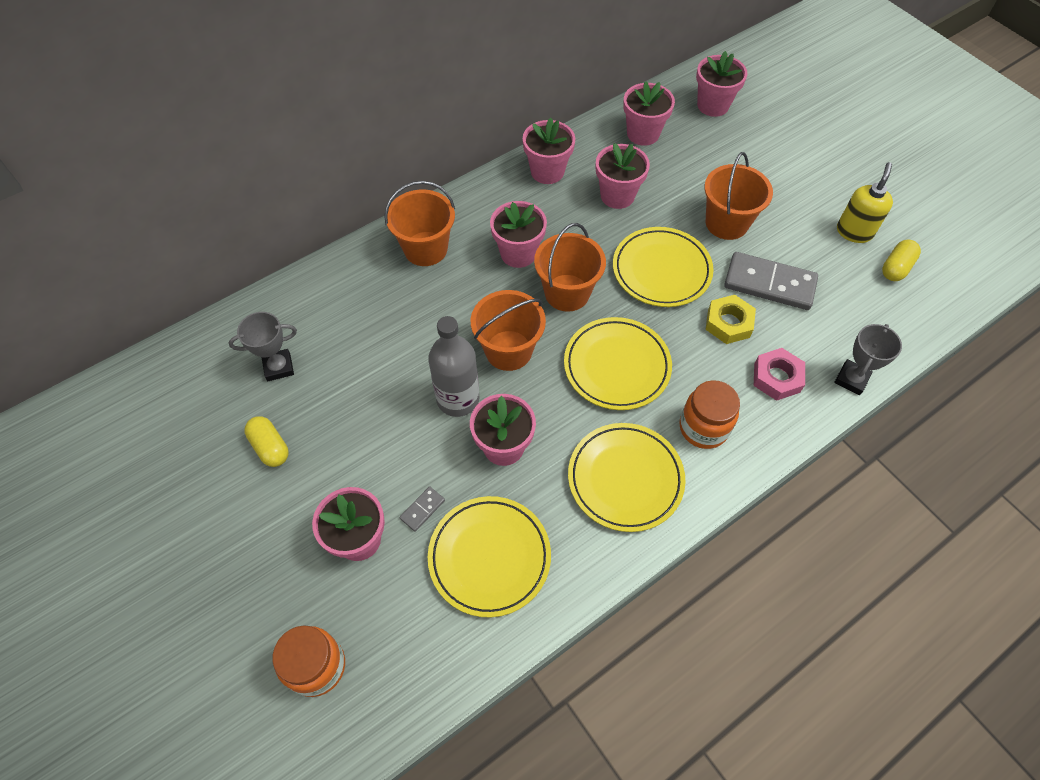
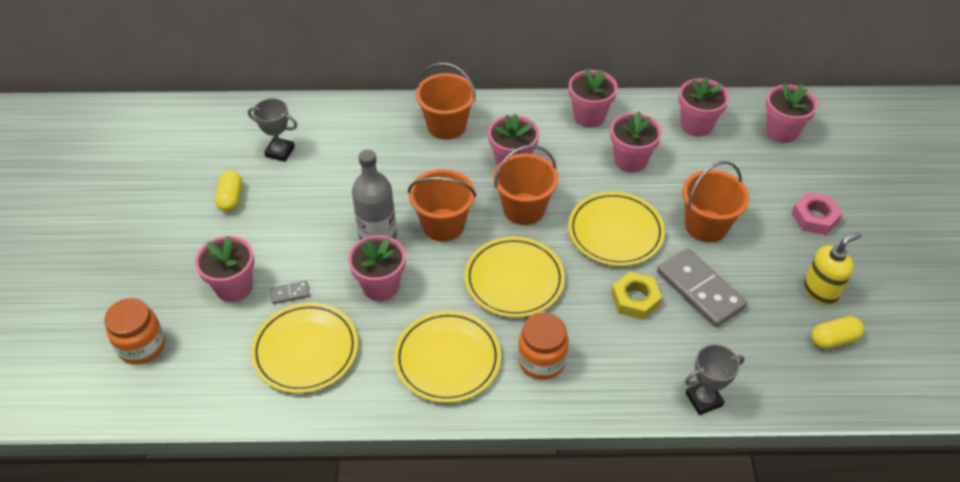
camera: 35 degrees right, 10 degrees down
(776, 377) = (638, 361): pink nut -> pink nut (814, 217)

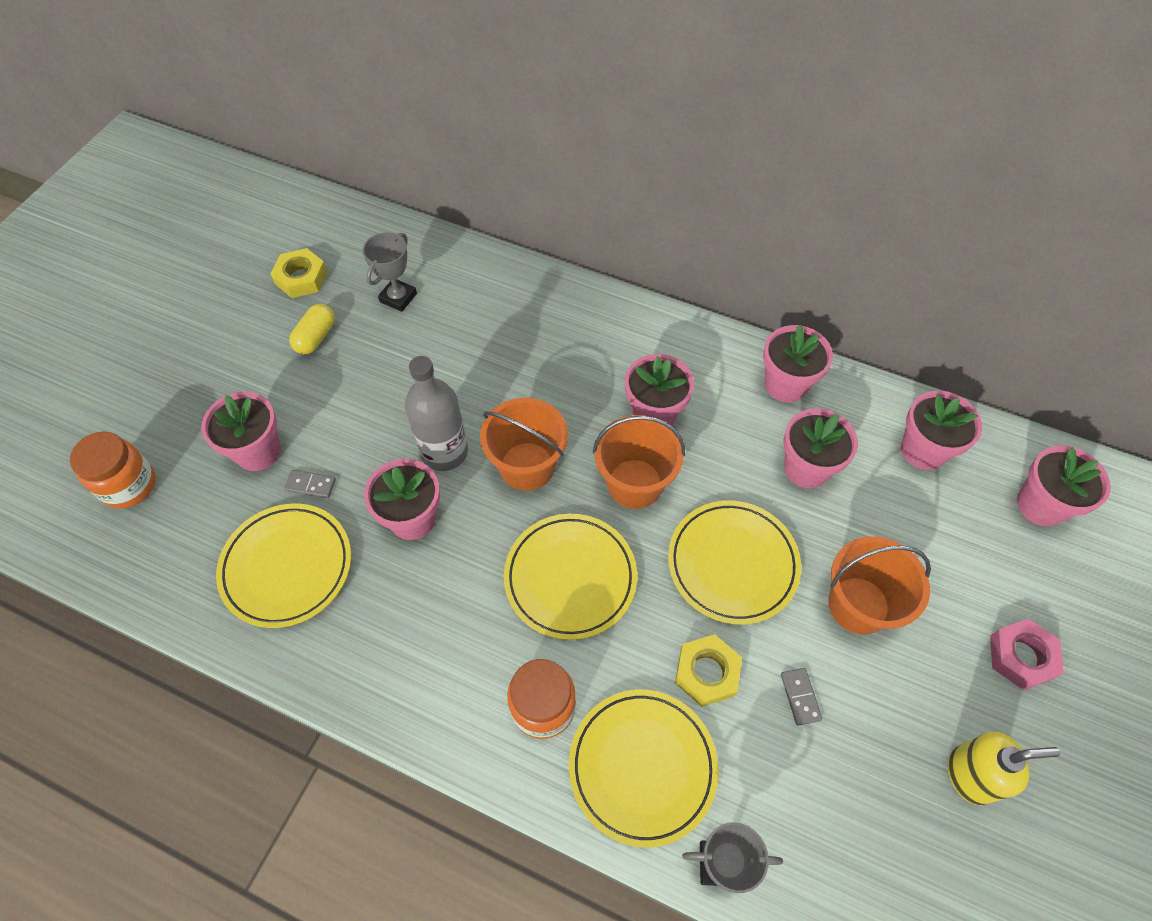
camera: 25 degrees right, 10 degrees up
(193, 163) = (301, 278): none -> yellow nut
(280, 152) = (398, 298): grey trophy -> grey trophy turned 75 degrees clockwise
(446, 126) = (602, 333): orange bucket -> none
(447, 359) = (434, 652): yellow plate -> yellow plate (642, 766)
(700, 290) = (800, 697): grey domino -> grey domino, size x0.44
(833, 339) = (950, 860): yellow capsule -> none

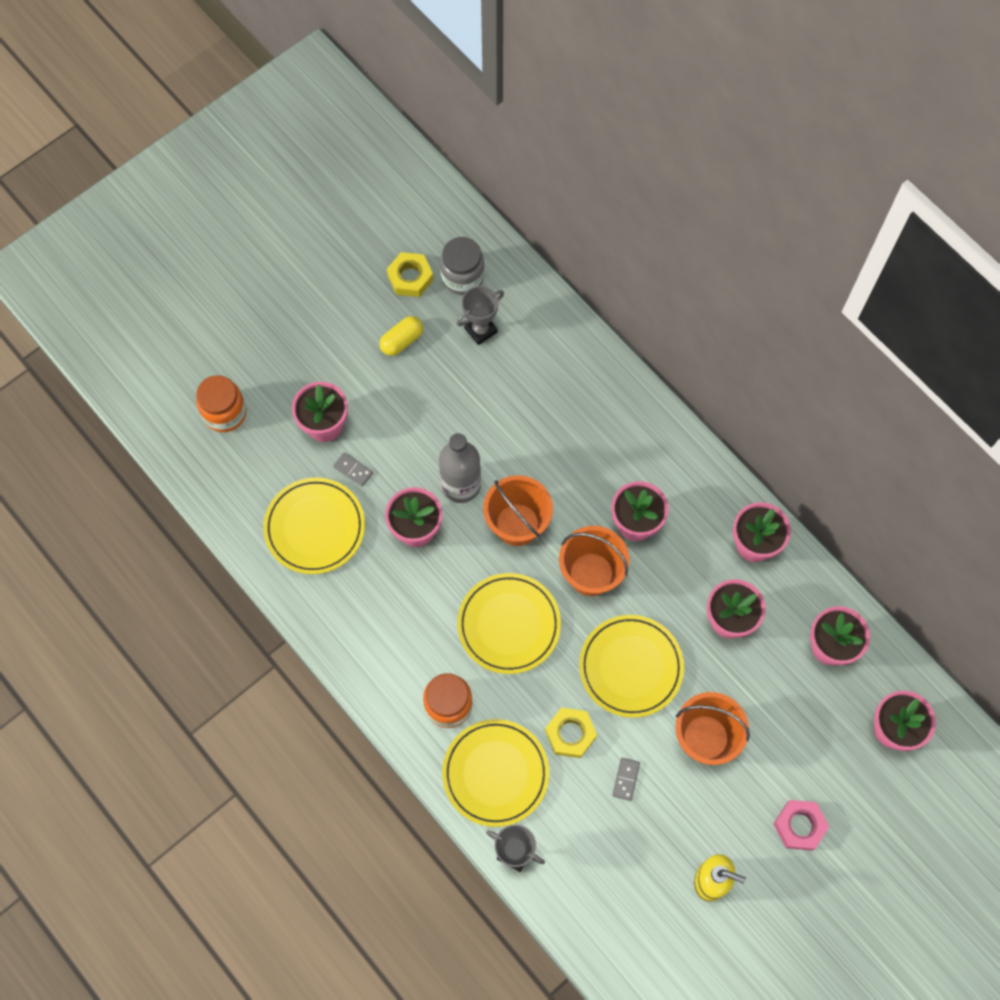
camera: 25 degrees right, 10 degrees up
(358, 259) = (462, 277): none -> grey jar

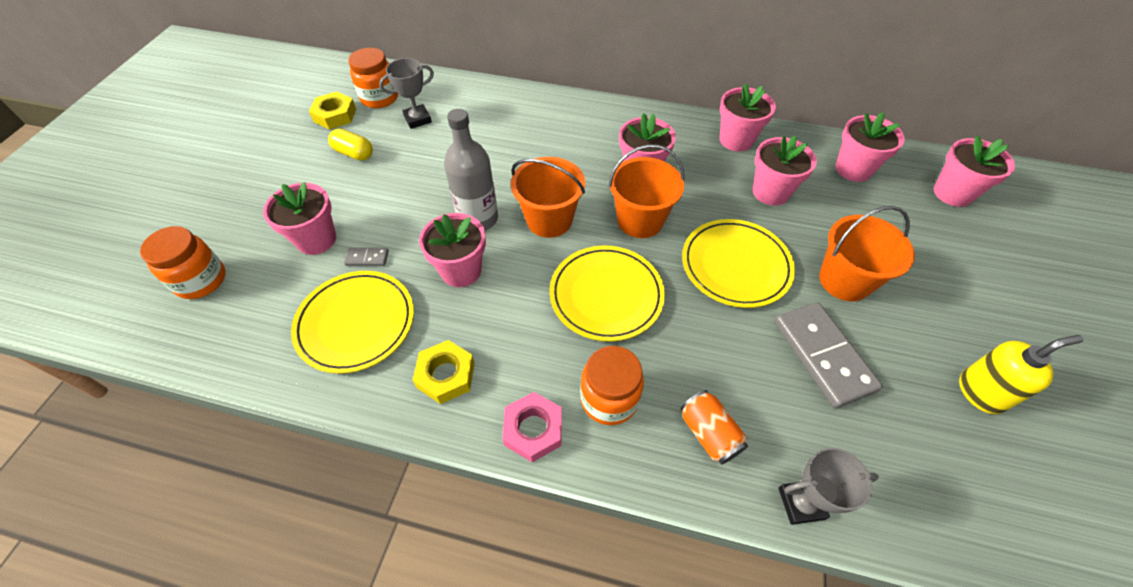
camera: 35 degrees left, 15 degrees down
(402, 341) = (354, 153): yellow capsule -> yellow capsule turned 75 degrees counterclockwise
(462, 277) = (379, 98): grey jar -> orange jar
(480, 330) = (418, 119): grey trophy -> grey trophy turned 45 degrees clockwise
(495, 773) = (709, 433): yellow plate -> orange can
(570, 734) = (740, 349): yellow nut -> yellow nut (446, 375)
(625, 779) = (823, 355): grey domino -> grey domino, size x2.29
(799, 826) = (982, 298): pink nut -> pink nut (533, 429)

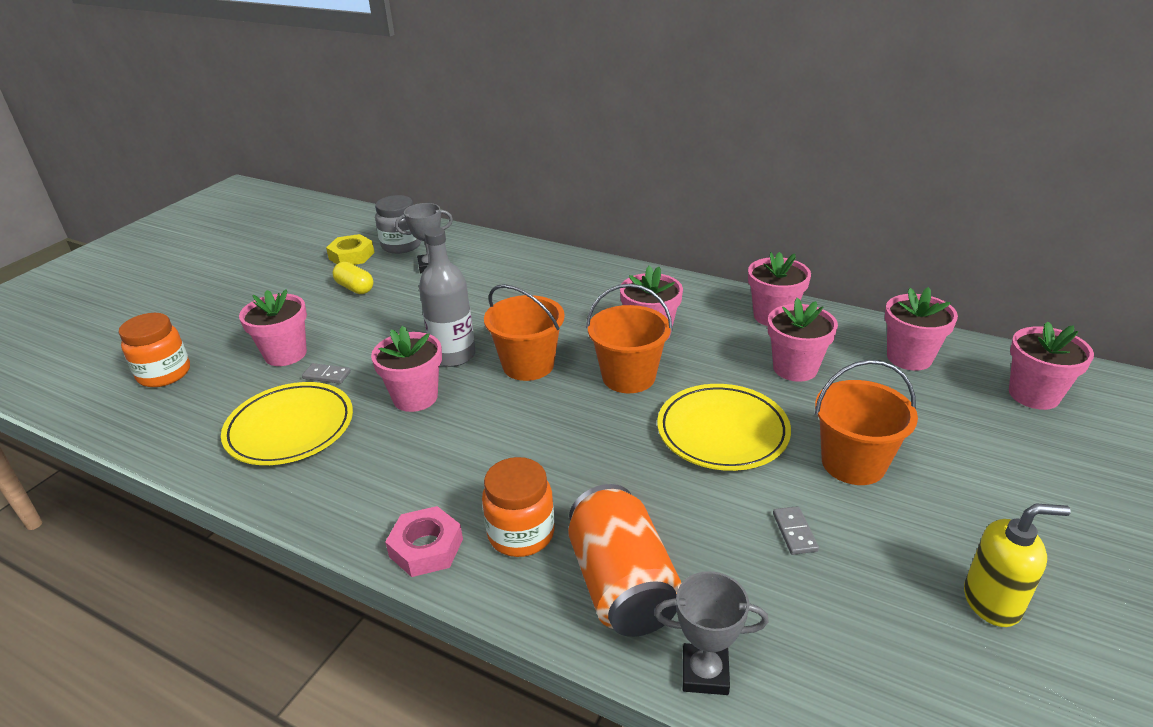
camera: 15 degrees right, 20 degrees down
(379, 98) = (401, 245): orange jar -> grey jar
(446, 375) = (358, 485): yellow nut -> none
(606, 295) = (560, 439): yellow plate -> none
(709, 433) = (622, 585): orange can -> orange can, size x1.76
(823, 355) = (794, 532): grey domino -> grey domino, size x0.44

